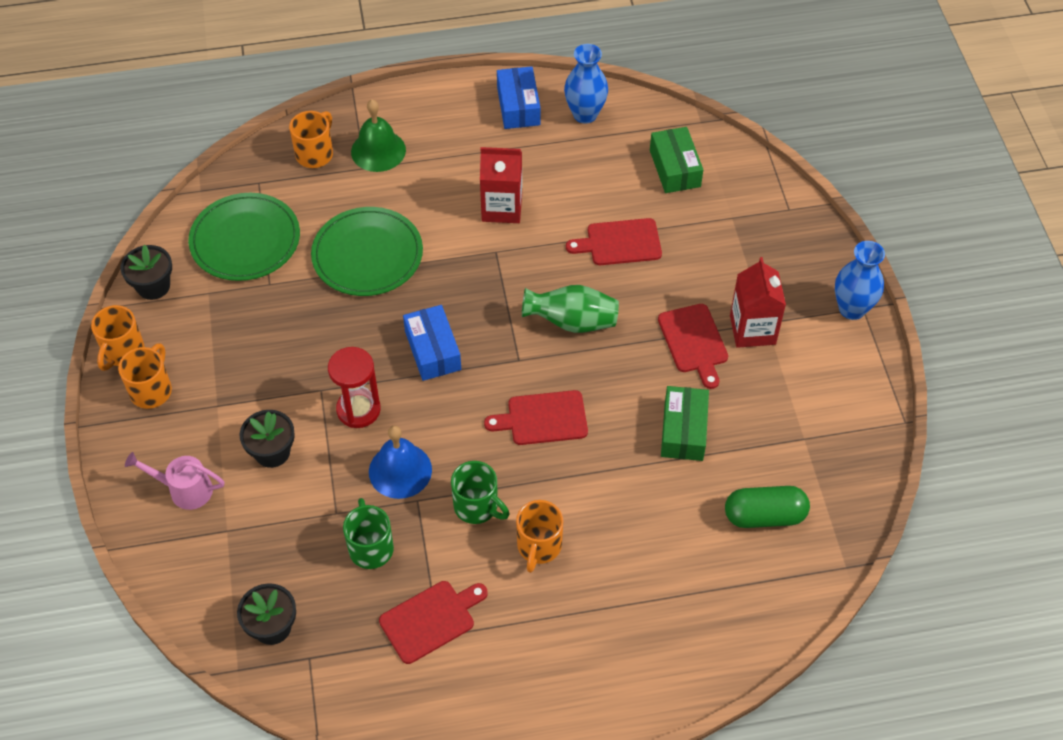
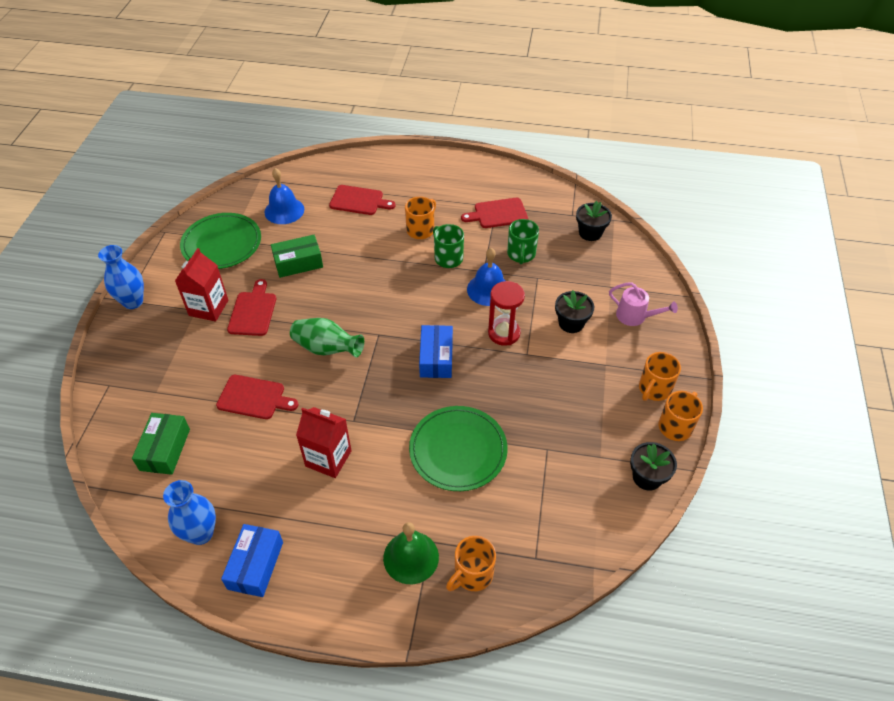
camera: 160 degrees left, 5 degrees down
(245, 240) = (560, 497): green plate -> green plate (222, 243)
(543, 418) = (382, 293): red cutting board -> red cutting board (359, 201)
(683, 431) = (298, 263): green box -> green box turned 45 degrees clockwise
(764, 516) = (284, 210): green capsule -> blue bell

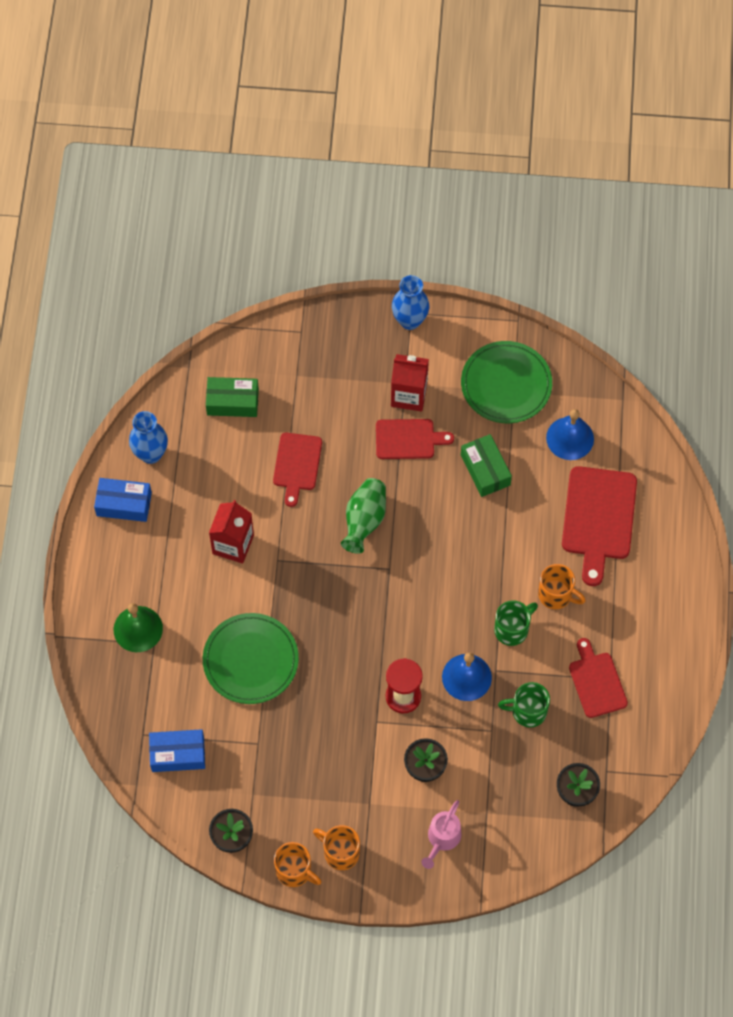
camera: 85 degrees right, 15 degrees up
(359, 201) = (598, 518): red cutting board -> red cutting board, size x1.58
(436, 358) = (362, 630): blue box -> blue box (178, 754)
(472, 574) = (124, 681): orange mug -> none

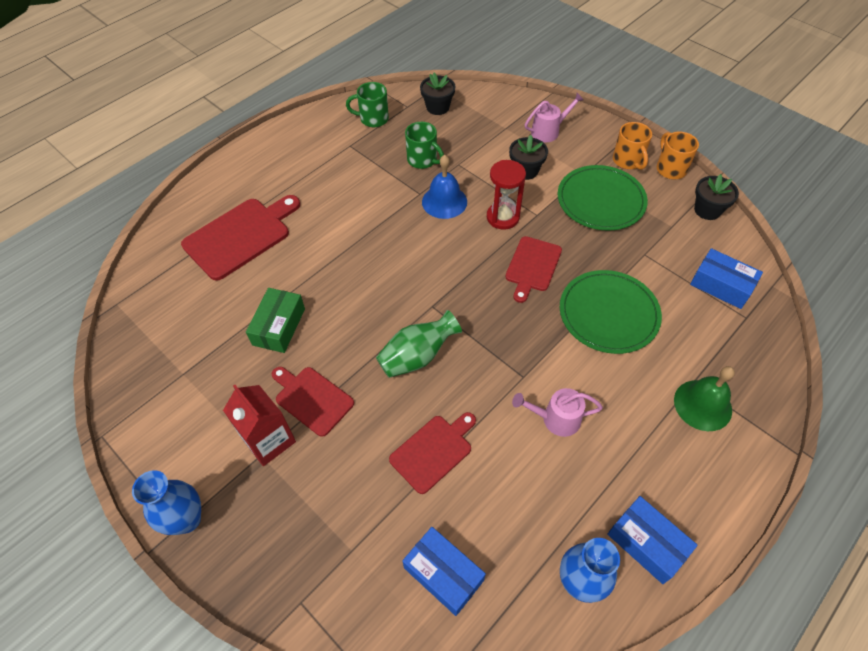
camera: 140 degrees left, 10 degrees down
(232, 402) = (443, 574): green box -> blue box
(233, 544) = (555, 419): red carton -> pink watering can
(506, 384) = (181, 384): green plate -> green plate (601, 200)
(512, 629) = (381, 209): green mug -> green mug (373, 119)
(556, 595) = (327, 210): orange mug -> none
(570, 438) = (189, 304): blue bell -> none
(596, 682) = (360, 149): red cutting board -> red cutting board (532, 266)

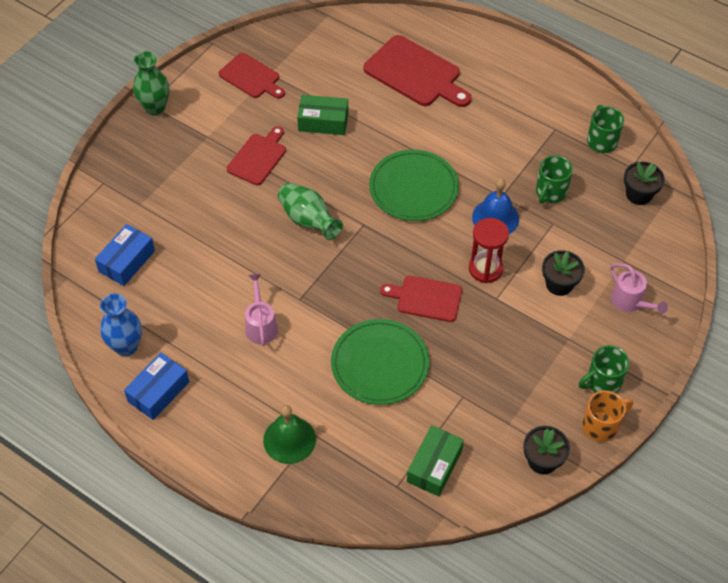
camera: 80 degrees right, 0 degrees up
(187, 519) = (155, 108): blue vase -> green vase
(269, 440) = (219, 139): red carton -> none
(433, 451) = (222, 243): red cutting board -> red cutting board (251, 77)
(601, 200) = (531, 355): green plate -> green plate (413, 188)
(628, 161) = (602, 382): orange mug -> green mug
(721, 285) = (434, 466): blue box -> green box

